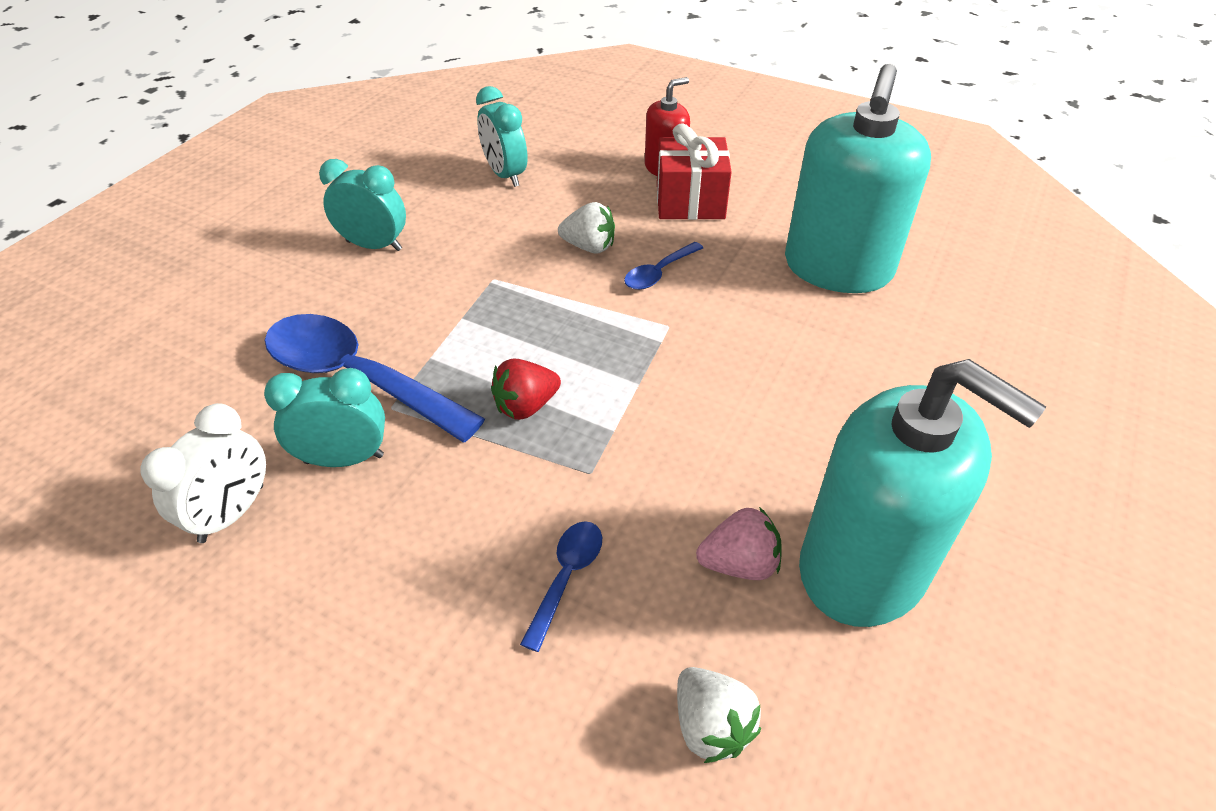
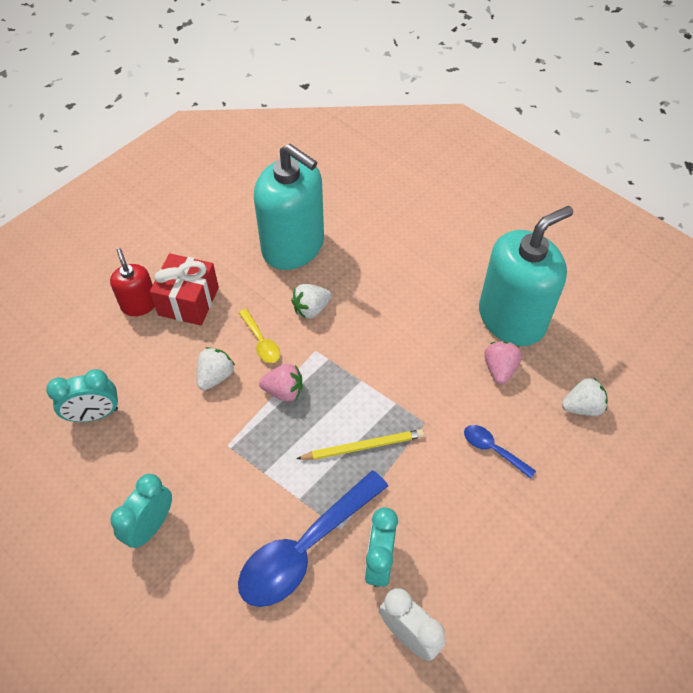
camera: 75 degrees left, 10 degrees up
(526, 406) = (363, 446): red strawberry -> yellow pencil
(590, 309) = (284, 391): none -> pink strawberry
(658, 273) = (261, 342): blue spoon -> yellow spoon
(738, 307) = (311, 309): none -> white strawberry

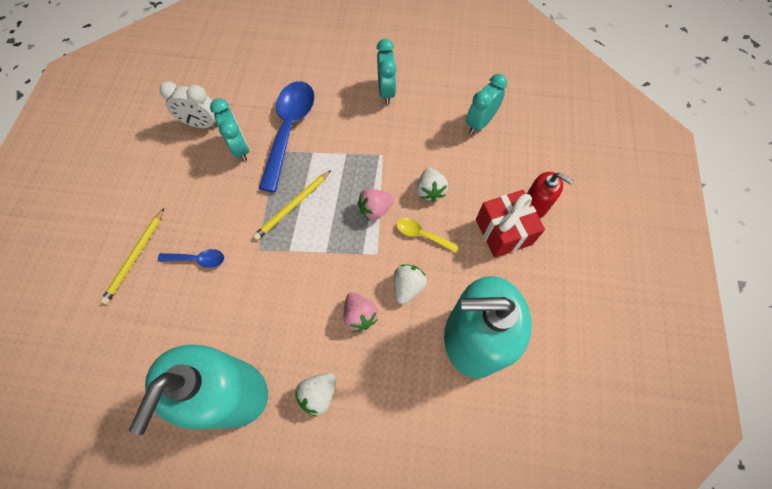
camera: 145 degrees right, 10 degrees up
(499, 369) = (221, 332): pink strawberry -> pink strawberry (359, 315)
(559, 493) = (135, 257): none -> yellow pencil
(582, 407) = (137, 339): white strawberry -> white strawberry (318, 394)

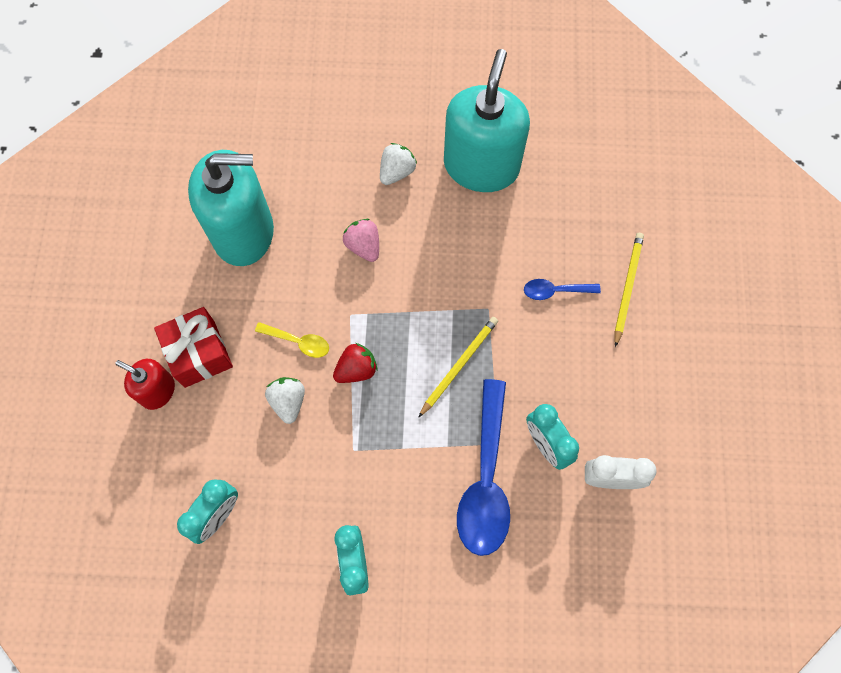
camera: 175 degrees right, 5 degrees up
(375, 210) = (356, 369): pink strawberry -> red strawberry
(407, 287) = (313, 280): white strawberry -> none

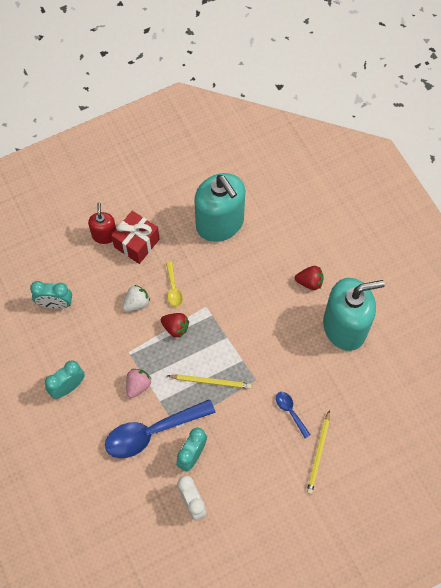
camera: 60 degrees right, 5 degrees down
(363, 246) = (251, 290): pink strawberry -> pink strawberry (138, 385)
(396, 171) = (309, 282): white strawberry -> red strawberry
(627, 288) = (318, 453): yellow pencil -> yellow pencil turned 120 degrees clockwise

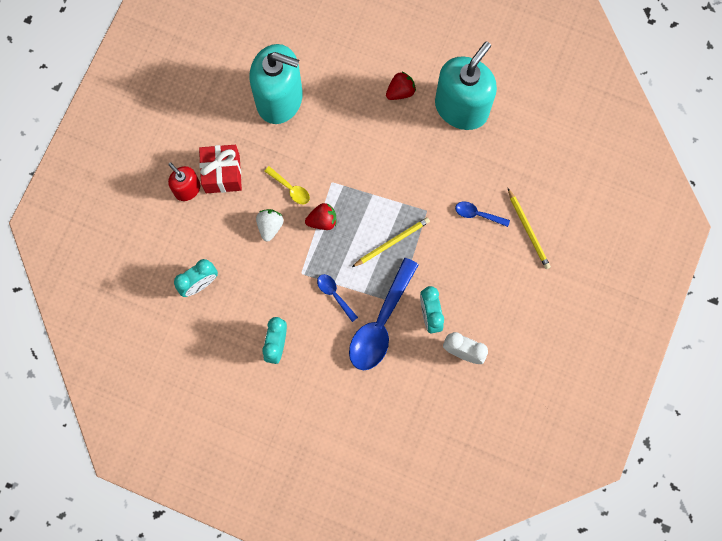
camera: 40 degrees left, 10 degrees up
(138, 385) = (334, 295): pink strawberry -> blue spoon

